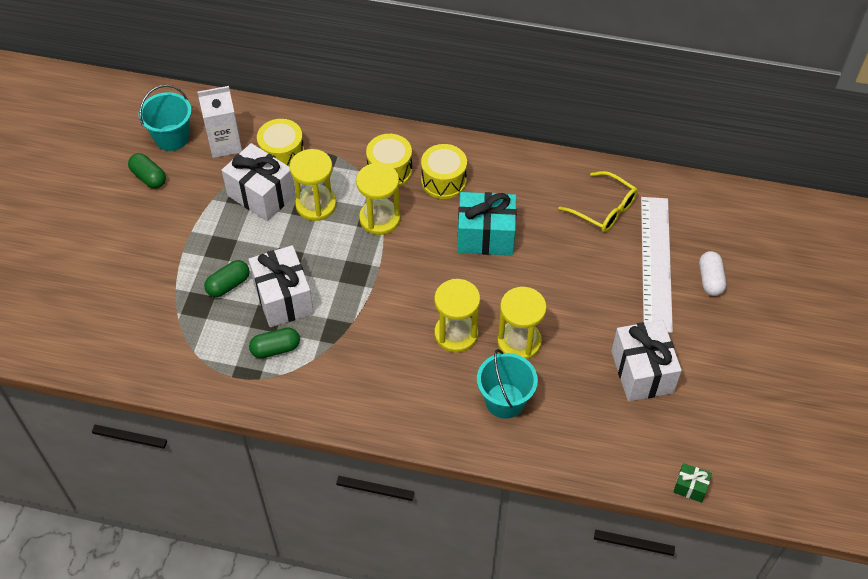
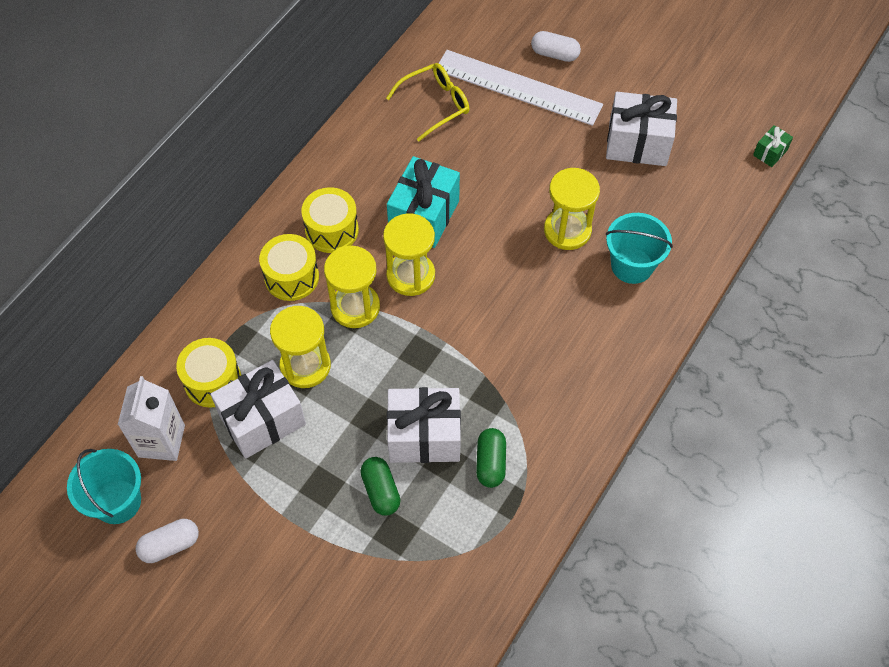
camera: 70 degrees left, 5 degrees up
(149, 177) = (170, 545): green capsule -> white capsule
(456, 334) = (537, 282): yellow hourglass -> yellow hourglass (410, 275)

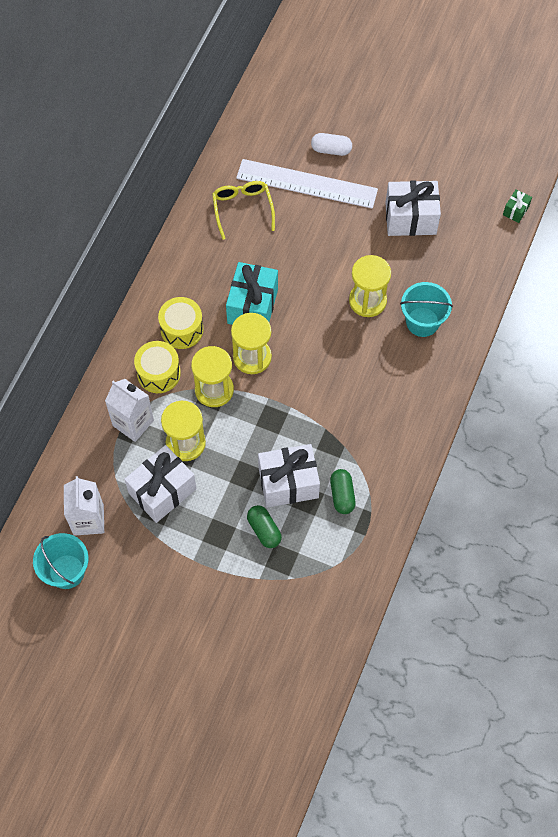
camera: 10 degrees left, 5 degrees up
(170, 545) = (115, 597): white capsule -> none
(213, 381) = (116, 467): yellow drum -> none
(246, 331) = (133, 423): none -> white carton
(435, 104) = (242, 209): yellow glasses -> yellow glasses turned 60 degrees counterclockwise

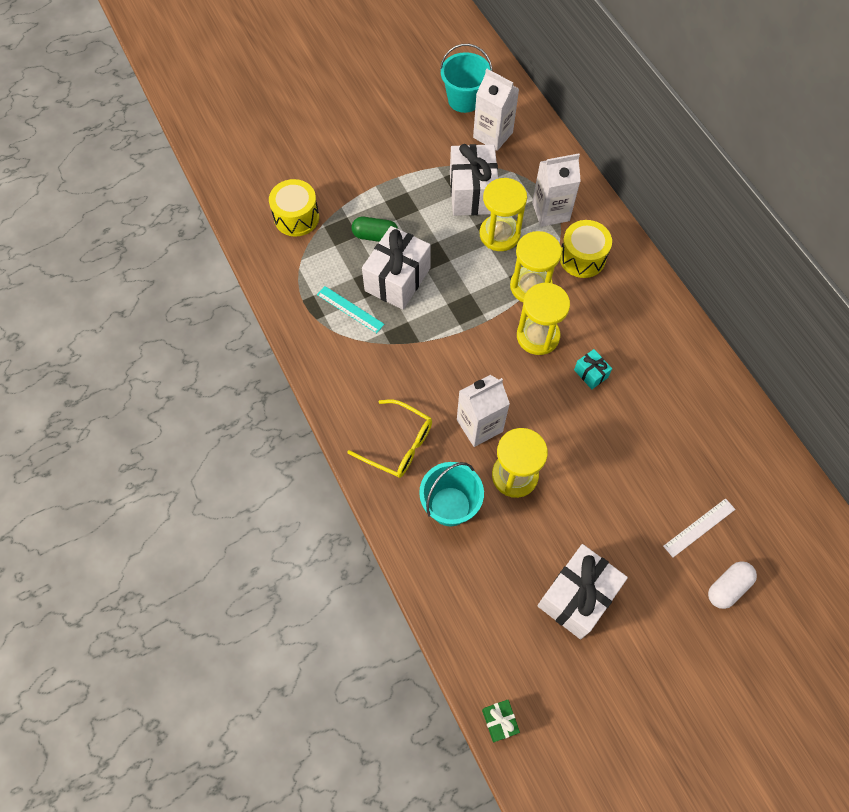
camera: 130 degrees right, 0 degrees up
(182, 329) = (612, 302): yellow drum -> yellow drum (296, 217)
(242, 209) = (711, 444): yellow glasses -> yellow glasses (398, 444)
(252, 306) = (590, 373): turquoise gift -> turquoise gift, size x0.47
(307, 183) = (699, 527): white ruler -> white ruler, size x0.46
(342, 495) = (350, 309): green capsule -> turquoise ruler
(352, 345) = (479, 425): none -> white carton

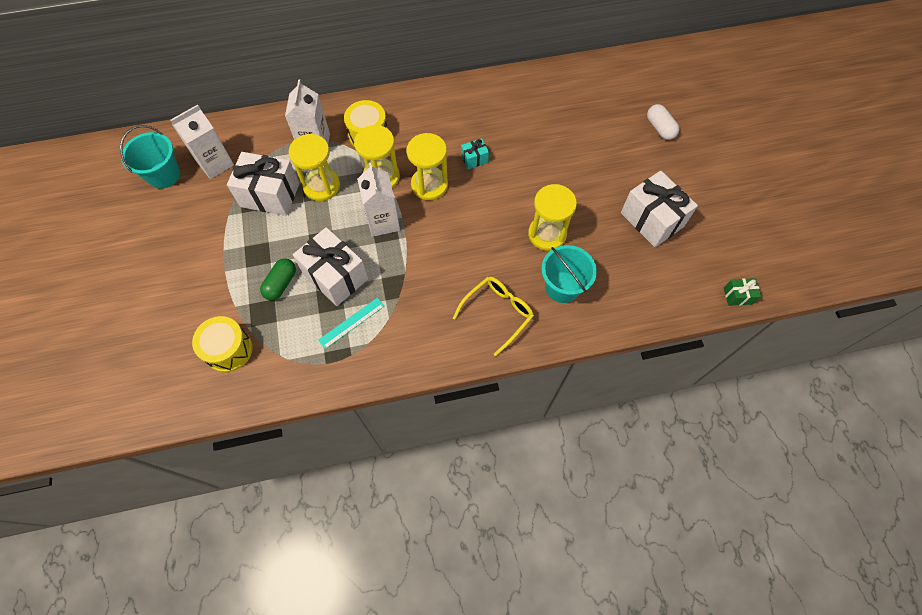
camera: 75 degrees left, 0 degrees up
(479, 425) = (497, 247): white carton -> white carton (383, 222)
(699, 527) = (614, 130): white ruler -> none

